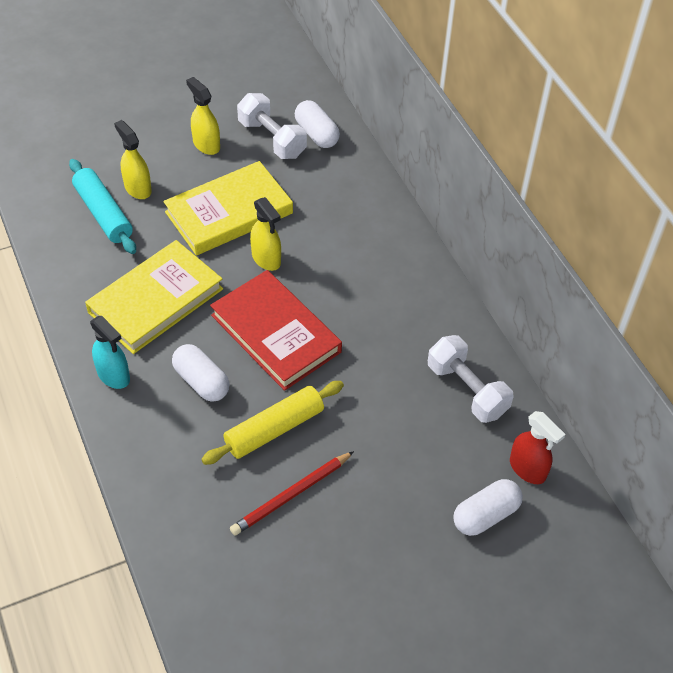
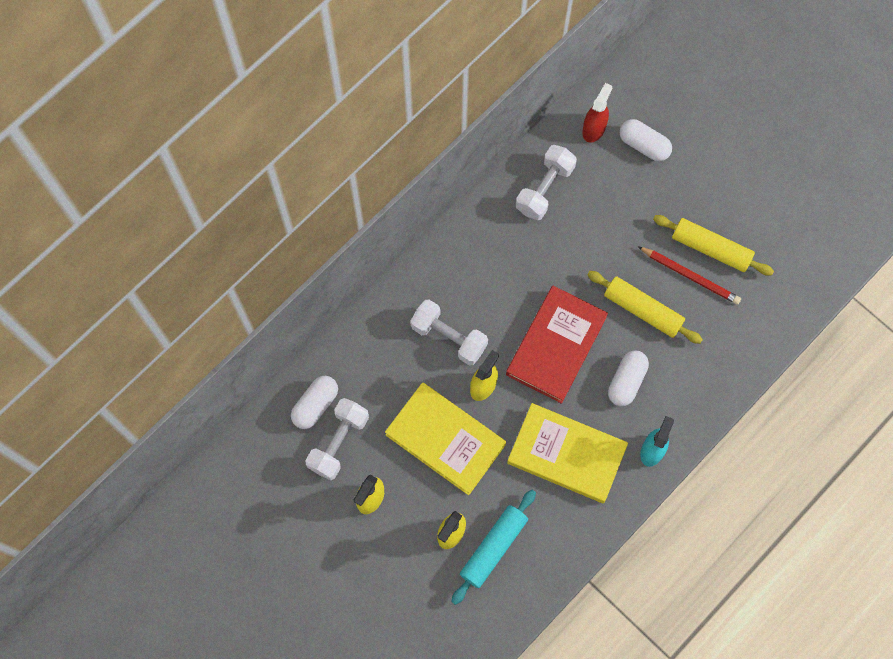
camera: 110 degrees left, 20 degrees up
(315, 533) = (710, 249): none -> yellow rolling pin
(332, 249) = (449, 337): none -> white dumbbell

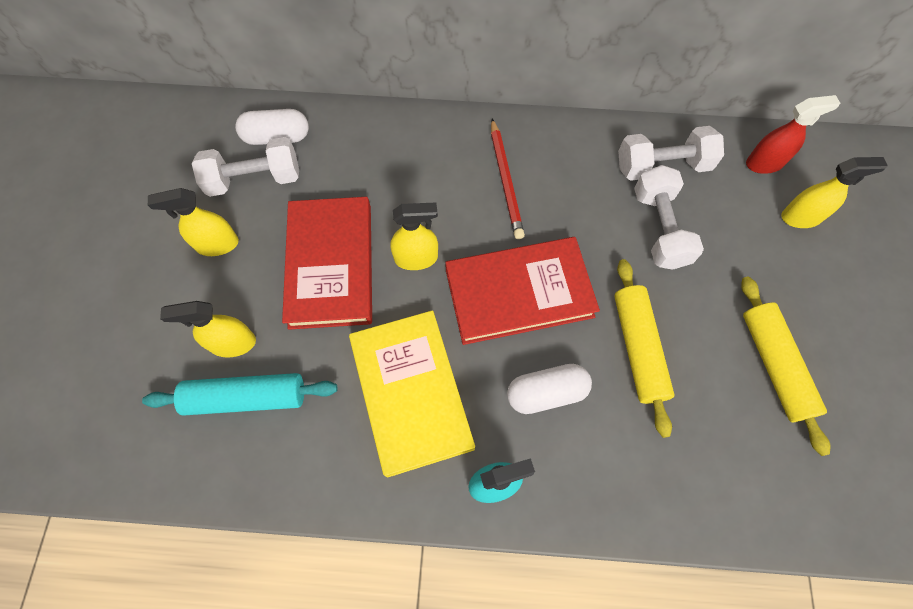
camera: 50 degrees right, 5 degrees down
(445, 440) = (331, 265): yellow book -> red book
(449, 337) = (438, 193): white dumbbell -> white dumbbell (659, 228)
(644, 145) = (801, 217): white capsule -> yellow spray bottle
(690, 276) = (723, 367): red pencil -> red pencil (506, 180)

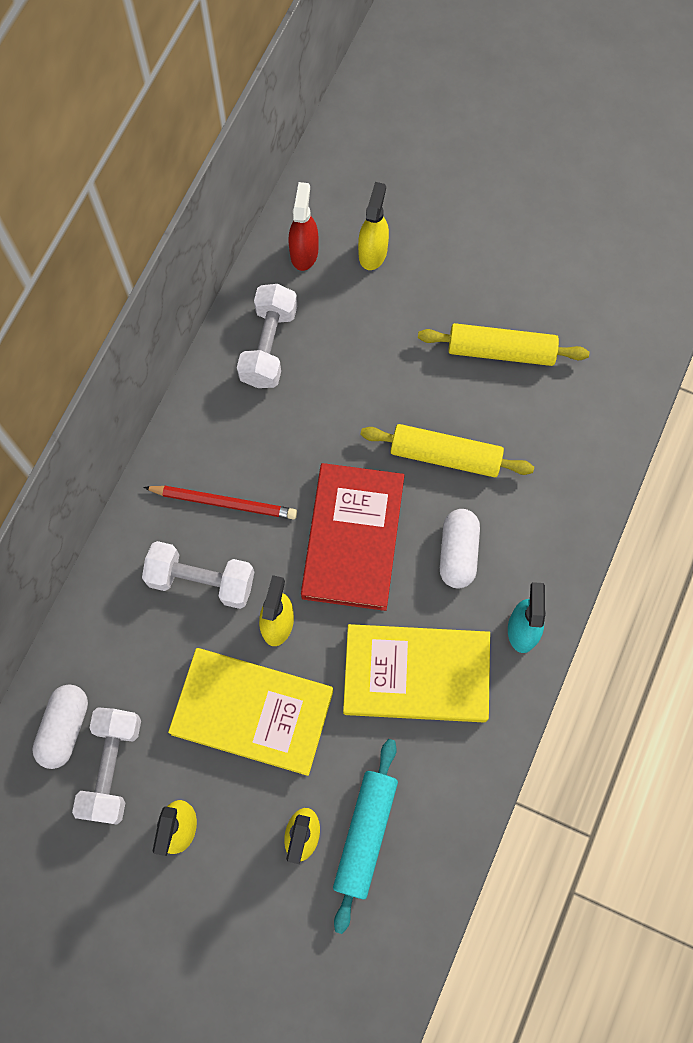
camera: 70 degrees left, 5 degrees up
(331, 265) = (252, 712): red book -> yellow book
(659, 228) = (335, 381): white dumbbell -> white dumbbell (201, 580)

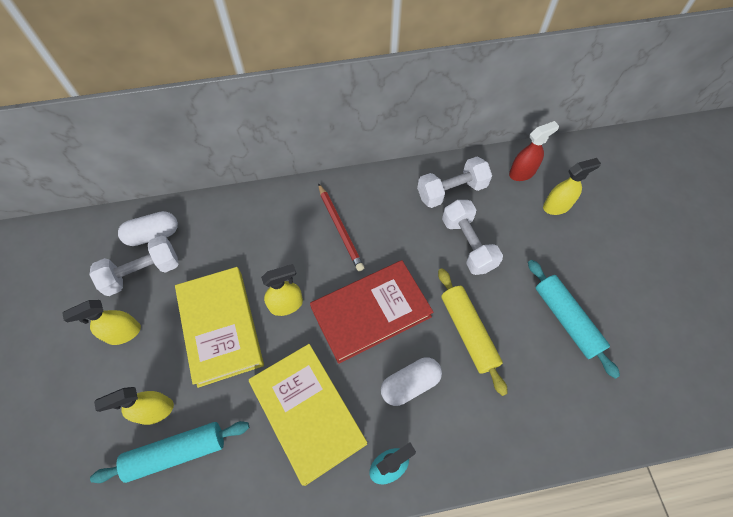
camera: 55 degrees right, 10 degrees down
(201, 580) = (285, 247): white dumbbell -> white dumbbell (468, 244)
(501, 351) = (566, 320): yellow rolling pin -> turquoise rolling pin

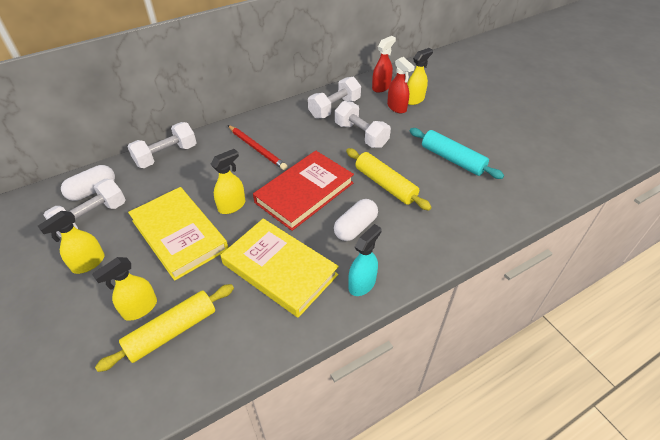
camera: 20 degrees left, 15 degrees down
(176, 452) = (172, 331): turquoise rolling pin -> yellow rolling pin
(240, 207) = (166, 155): none -> white dumbbell
(529, 212) = (397, 107): none -> red spray bottle

